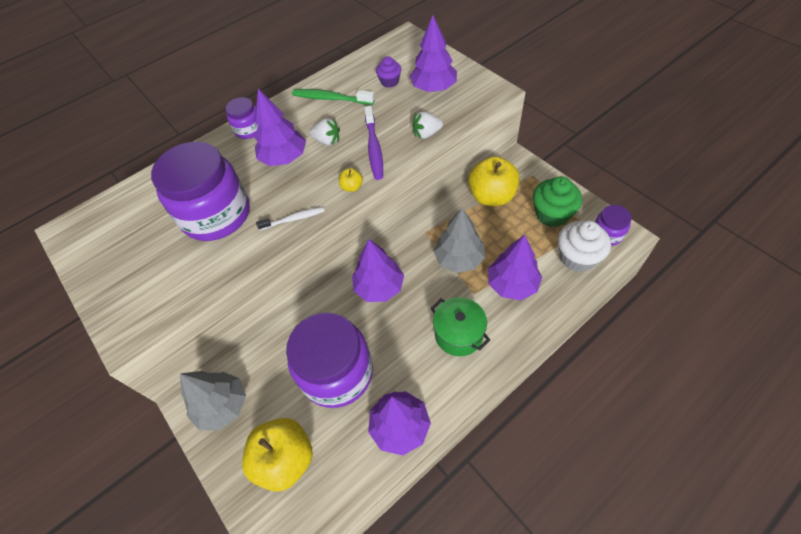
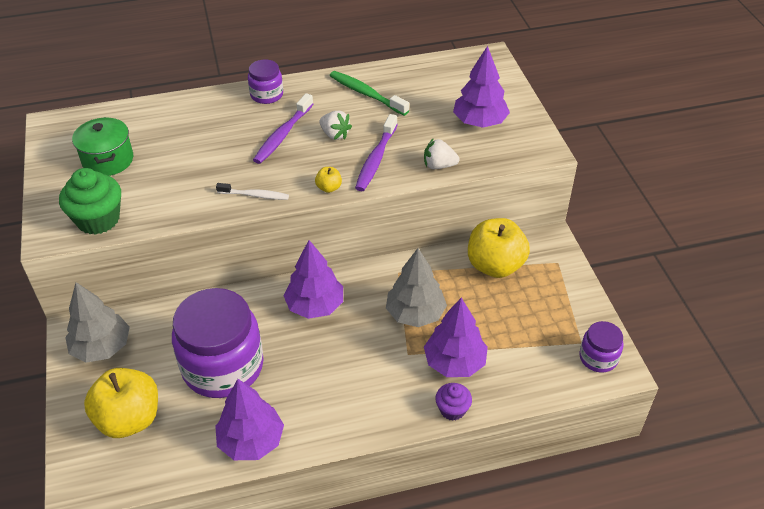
camera: 20 degrees right, 10 degrees down
(216, 215) = (188, 163): purple jar -> none
(284, 158) = (283, 135): purple tree -> purple toothbrush
(389, 82) = (438, 99): purple cupcake -> purple cupcake (452, 409)
(458, 334) = (365, 385): green pot -> green pot (108, 160)
(552, 214) = (550, 311): green cupcake -> green cupcake (98, 219)
(577, 257) = (546, 367): white cupcake -> none

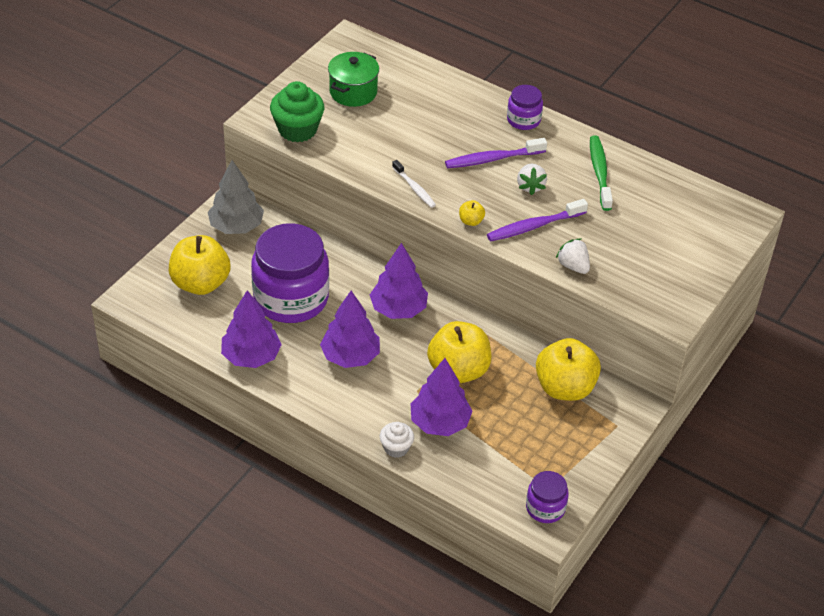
camera: 45 degrees right, 0 degrees up
(415, 314) = (458, 370): grey tree -> yellow apple
(452, 409) = (396, 448): purple cupcake -> white cupcake
(479, 122) = (656, 259): purple tree -> purple tree (350, 356)

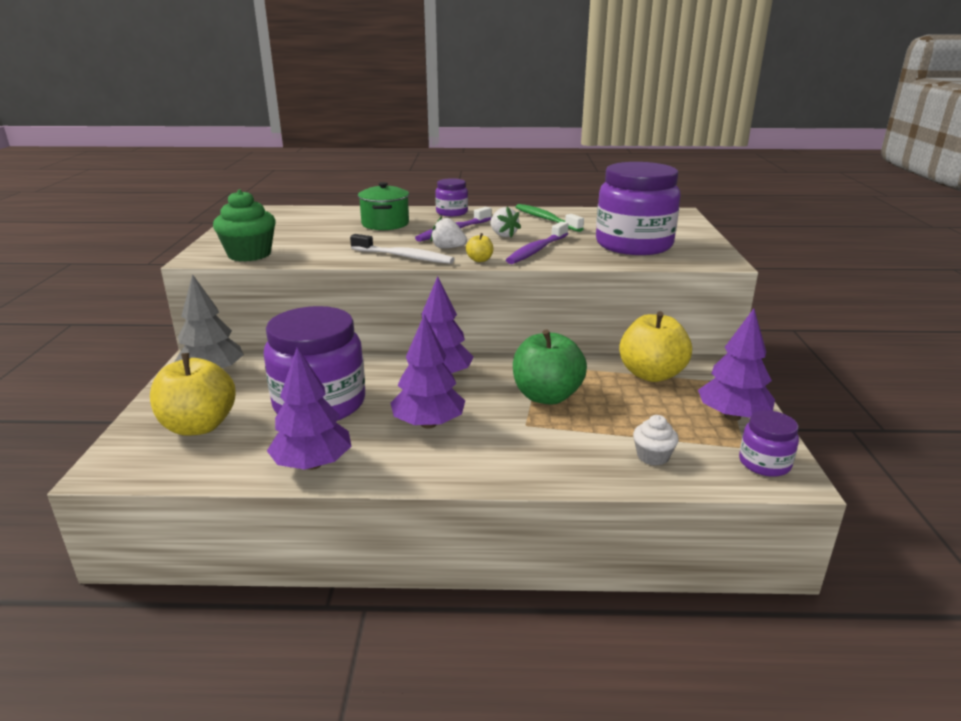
camera: 30 degrees left, 20 degrees down
(353, 92) = (286, 229): green pot -> green pot (385, 224)
(396, 448) = (561, 478): white cupcake -> white cupcake (652, 456)
(414, 188) = (404, 257): white toothbrush -> white toothbrush, size x1.52
(439, 423) = (578, 439): purple tree -> purple tree (732, 416)
(458, 370) = (547, 396): yellow apple -> green apple
(573, 266) = (601, 259): white strawberry -> white strawberry (448, 248)
(629, 256) = (634, 245): none -> purple jar

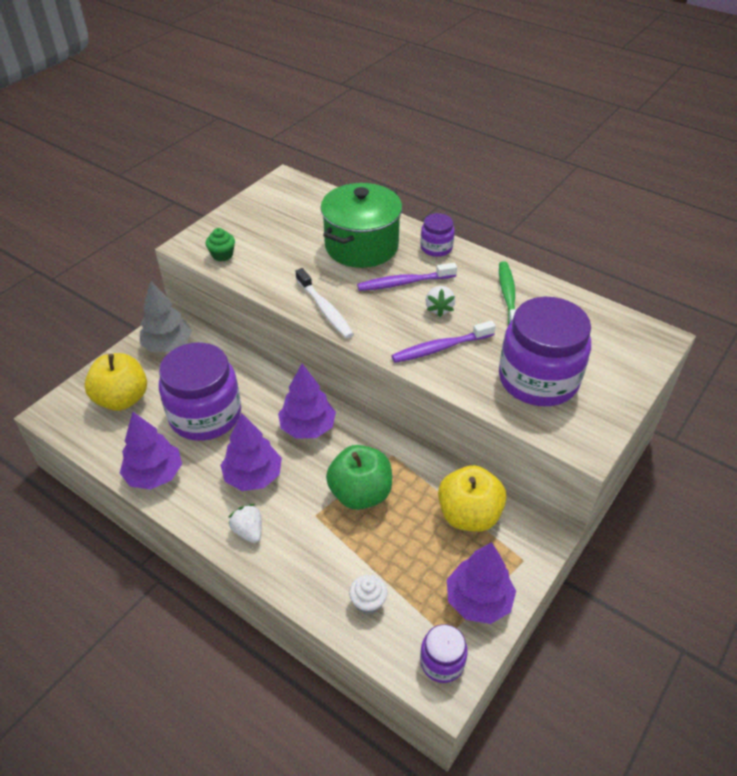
camera: 35 degrees right, 20 degrees up
(249, 254) = (222, 255): green cupcake -> green cupcake, size x0.57
(385, 224) = (361, 246): green pot -> green pot, size x1.62
(448, 248) = (372, 310): white strawberry -> white strawberry (248, 531)
(479, 260) = (377, 342): yellow apple -> none

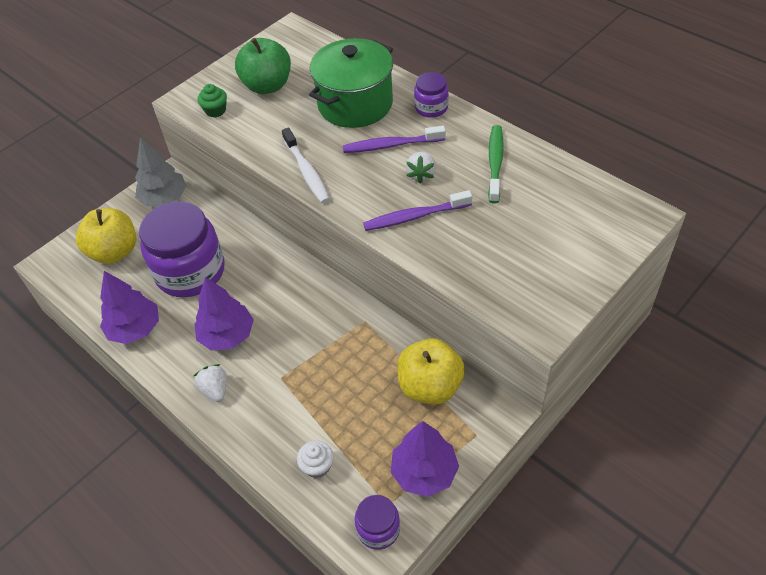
camera: 10 degrees right, 5 degrees up
(308, 427) = (287, 288): purple tree -> none
(360, 493) = (327, 358): green apple -> green apple (267, 86)
(538, 379) = (508, 254): purple jar -> none

